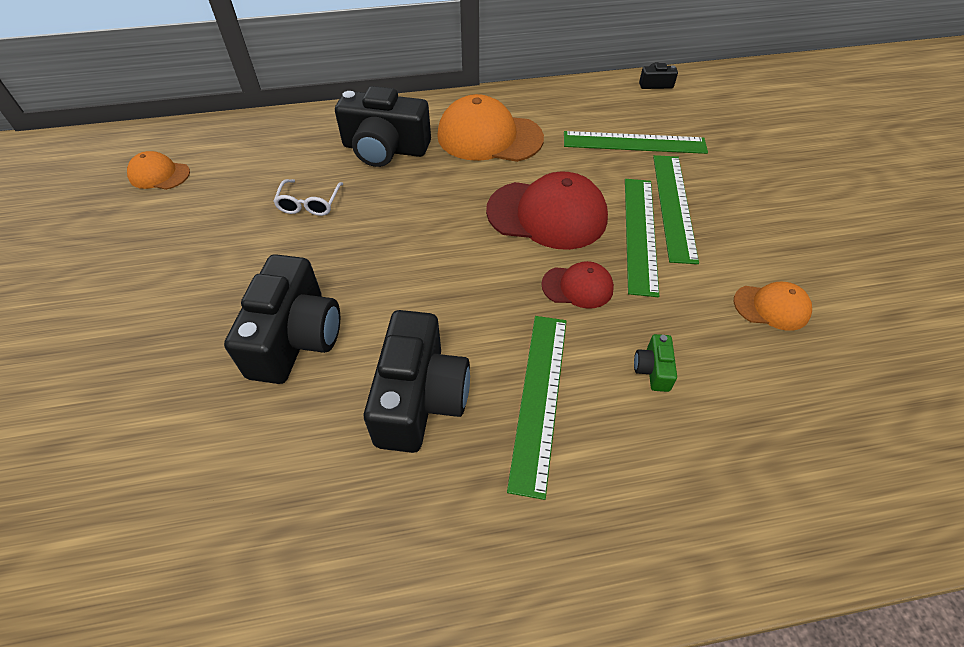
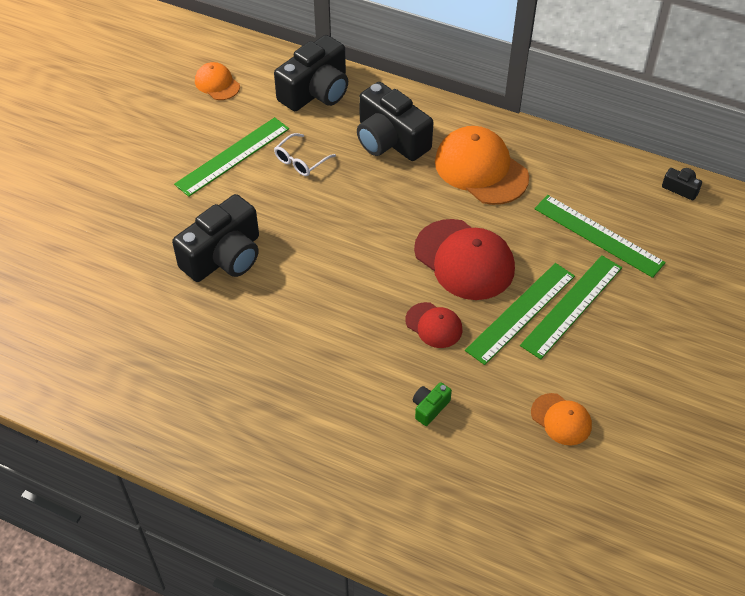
camera: 35 degrees right, 0 degrees up
(420, 398) = (269, 337): black camera -> black camera (316, 91)
(539, 398) = (339, 380): green ruler -> green ruler (232, 156)

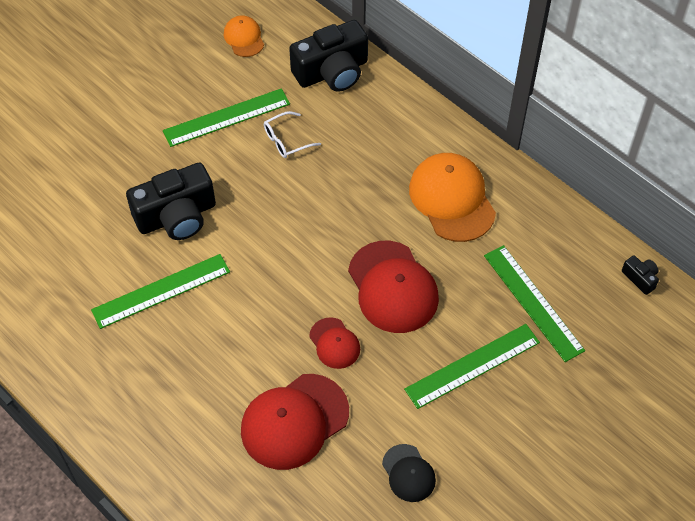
camera: 20 degrees right, 5 degrees up
(390, 140) = (379, 143): black camera -> none
(429, 407) = (294, 421): green camera -> red cap
(520, 312) = (421, 356): green ruler -> green ruler (161, 290)
(561, 419) = (408, 473): orange cap -> black cap

